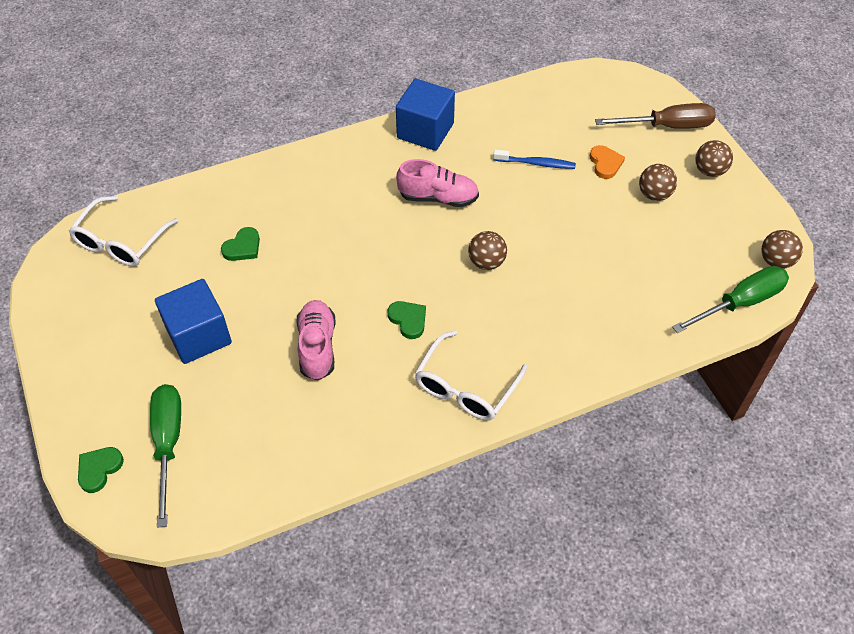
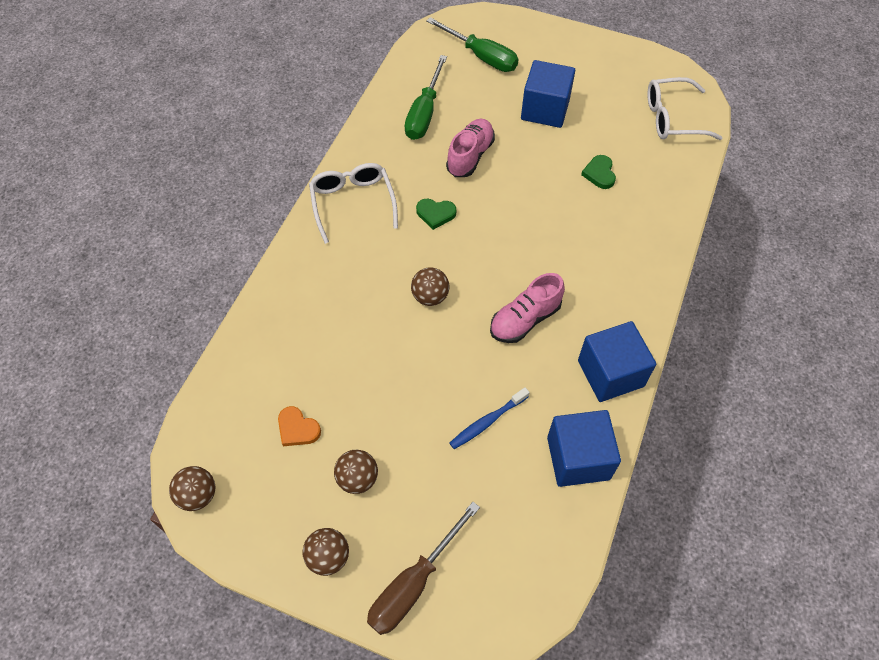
camera: 135 degrees right, 5 degrees up
(99, 469) = (498, 25): green heart -> none
(121, 242) = (672, 118): white glasses -> white glasses turned 75 degrees counterclockwise
(317, 347) = (470, 156): pink shoe -> pink shoe turned 105 degrees counterclockwise
(503, 110) = (578, 458): none -> blue cube
(605, 163) = (430, 476): orange heart -> orange heart (297, 429)
(740, 303) = (205, 423): green screwdriver -> green screwdriver (424, 113)

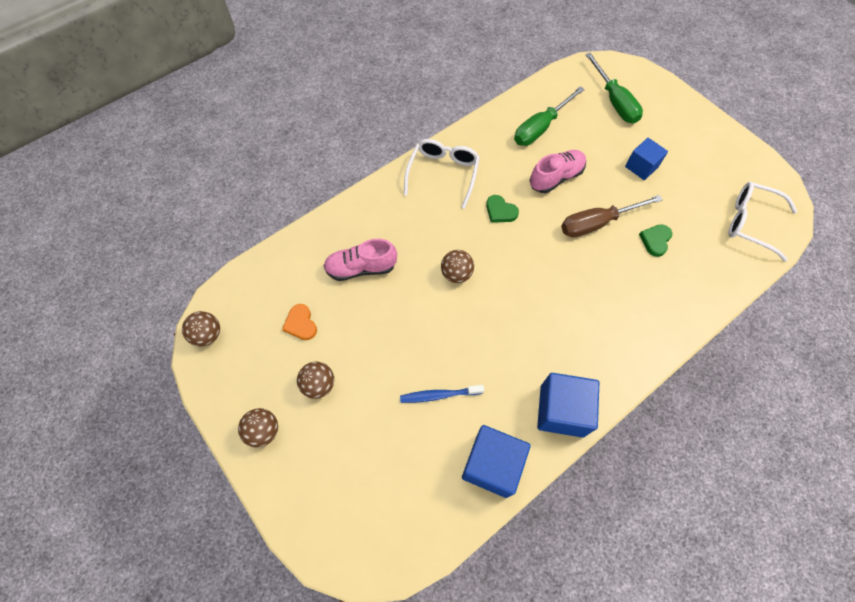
camera: 30 degrees right, 5 degrees up
(414, 584) = (309, 488): brown screwdriver -> brown screwdriver (597, 223)
(525, 319) = (519, 329): pink shoe -> pink shoe (361, 268)
(545, 109) = (641, 167): blue cube -> blue cube, size x0.65

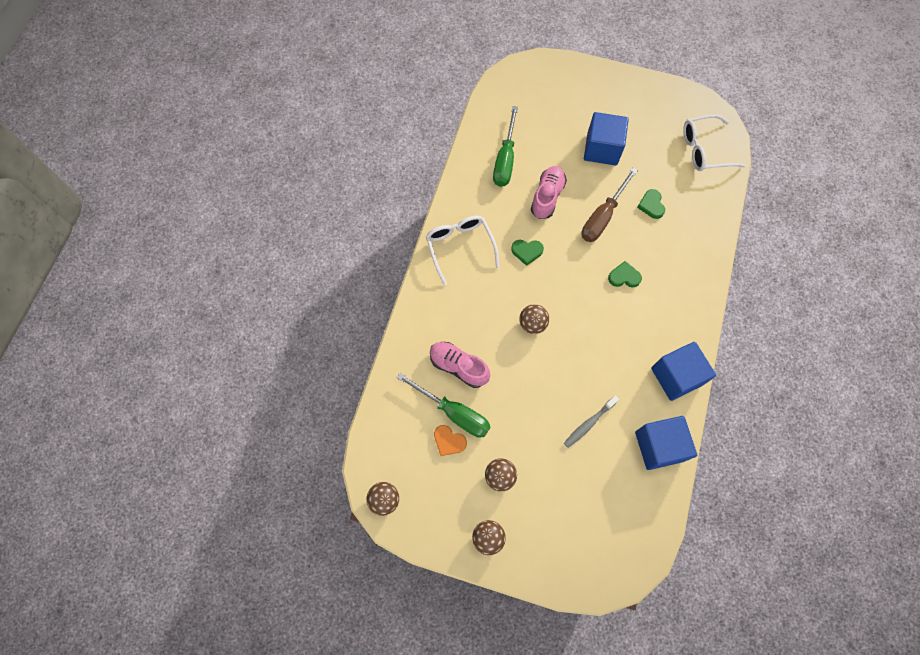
camera: 35 degrees left, 5 degrees up
(361, 268) = (458, 367): pink shoe -> pink shoe turned 75 degrees clockwise
(439, 395) = (589, 423): blue toothbrush -> grey toothbrush
(578, 287) = (624, 277): none -> green heart
(614, 101) = (544, 102): green screwdriver -> green screwdriver (454, 412)
(641, 167) = (602, 149): blue cube -> blue cube, size x1.54

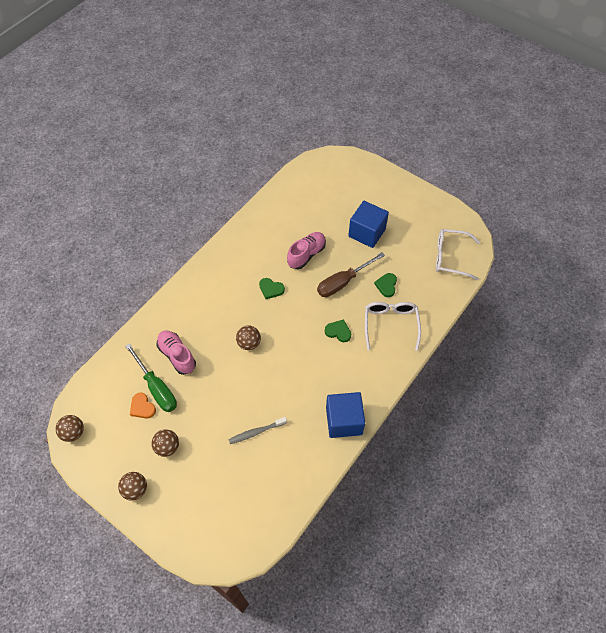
camera: 20 degrees right, 10 degrees down
(460, 247) = (222, 270): white glasses -> white glasses (390, 324)
(505, 159) = (287, 218): green screwdriver -> none
(659, 446) = (304, 469): blue cube -> none

